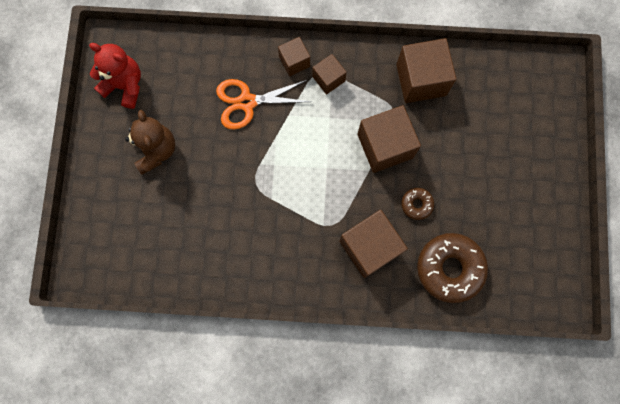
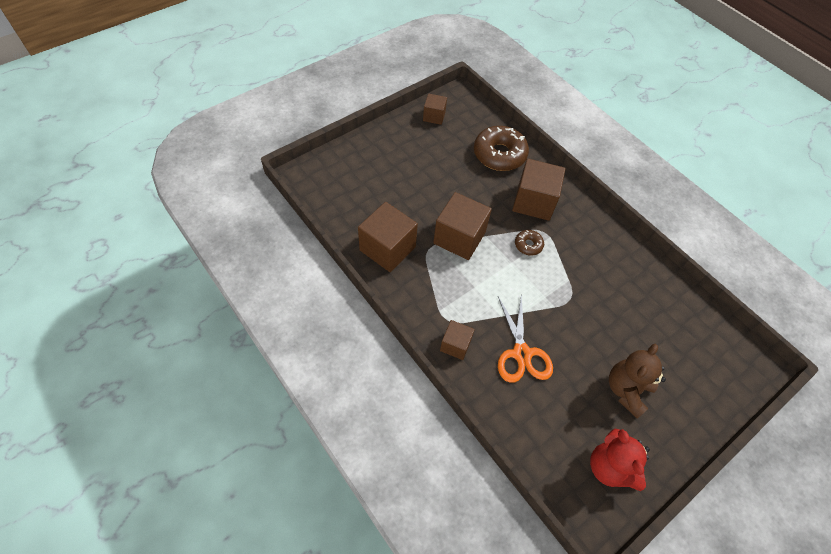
camera: 135 degrees left, 20 degrees down
(247, 102) = (521, 353): orange scissors -> orange scissors turned 45 degrees clockwise
(328, 79) = (445, 309): brown cube -> brown cube (434, 116)
(416, 204) = (479, 194): brown donut -> brown donut (528, 245)

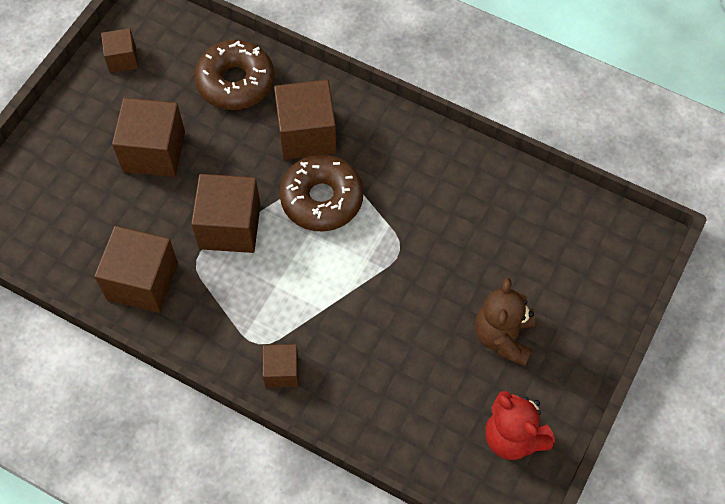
camera: 20 degrees left, 5 degrees up
(430, 175) = (154, 152): none -> brown cube
(521, 353) = (365, 346): orange scissors -> none
(528, 245) = (322, 199): brown donut -> brown donut, size x2.07

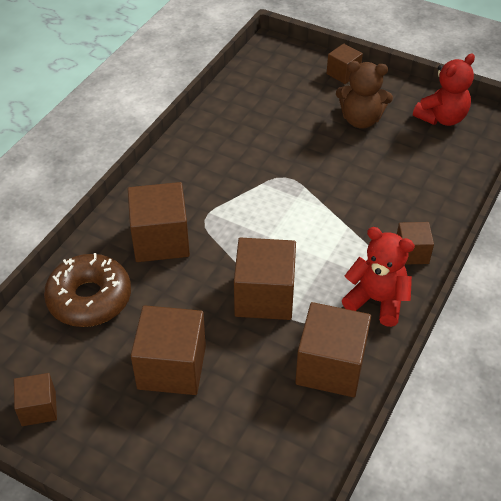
camera: 90 degrees left, 15 degrees down
(218, 329) = (377, 300): none -> red teddy bear
(322, 199) = (234, 228): brown donut -> none
(596, 323) = (343, 73): none -> brown cube

